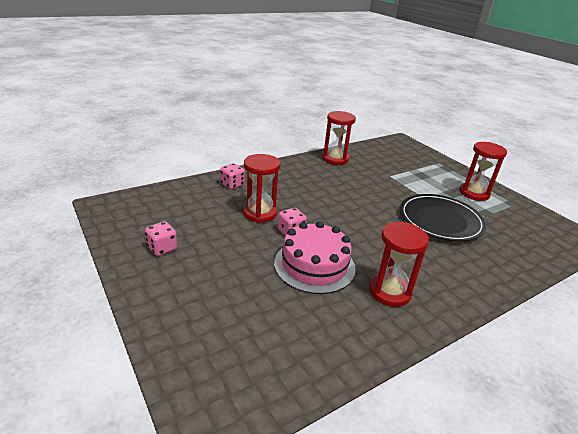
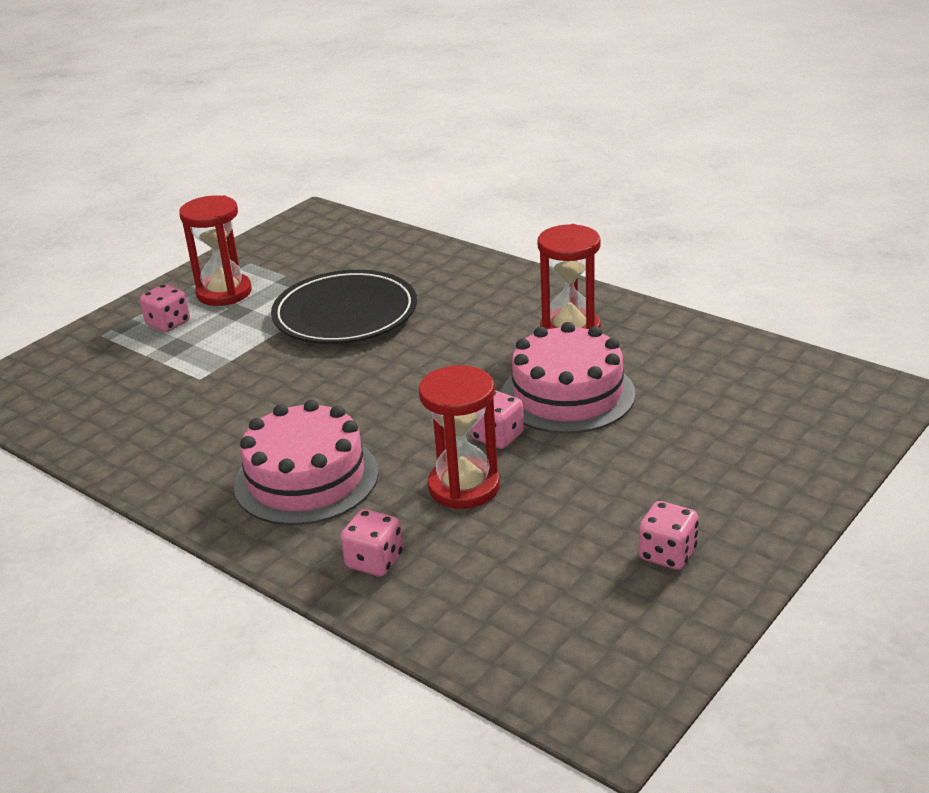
camera: 105 degrees left, 0 degrees up
(296, 183) = (306, 479): none -> pink cake
(335, 159) = (149, 457): red hourglass -> none
(444, 176) = (168, 324): none -> pink dice

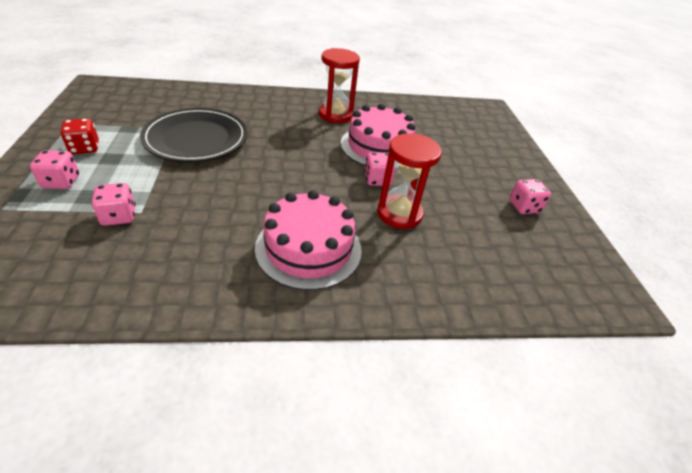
camera: 50 degrees left, 10 degrees up
(224, 293) = (85, 148): red hourglass -> red dice
(374, 561) = (416, 280): pink dice -> pink dice (119, 216)

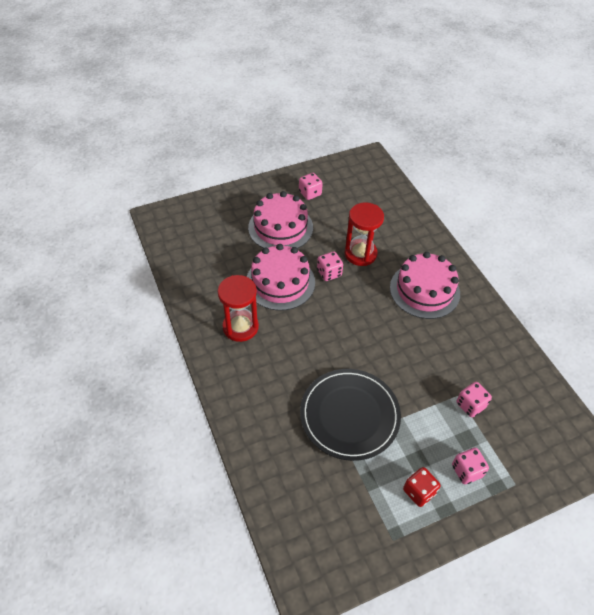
camera: 105 degrees left, 10 degrees up
(462, 168) = (280, 227): none -> pink cake

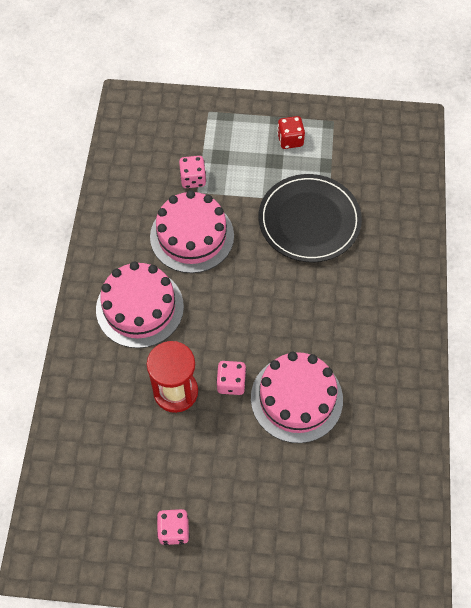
camera: 150 degrees left, 10 degrees up
(240, 327) = (371, 361): red hourglass -> none
(280, 227) = (250, 485): pink cake -> pink cake (192, 236)
(466, 471) = (239, 136): pink dice -> none

